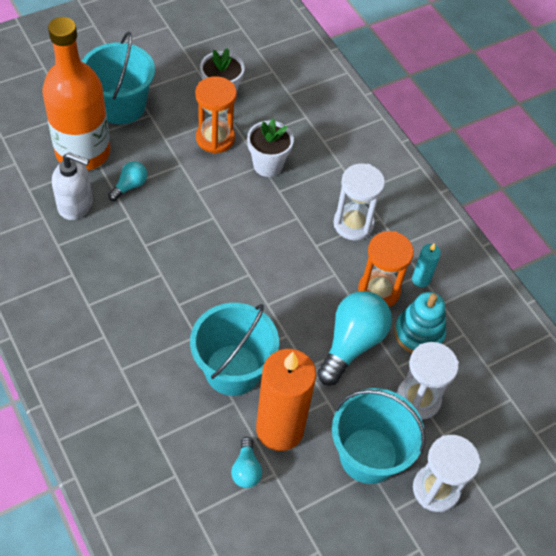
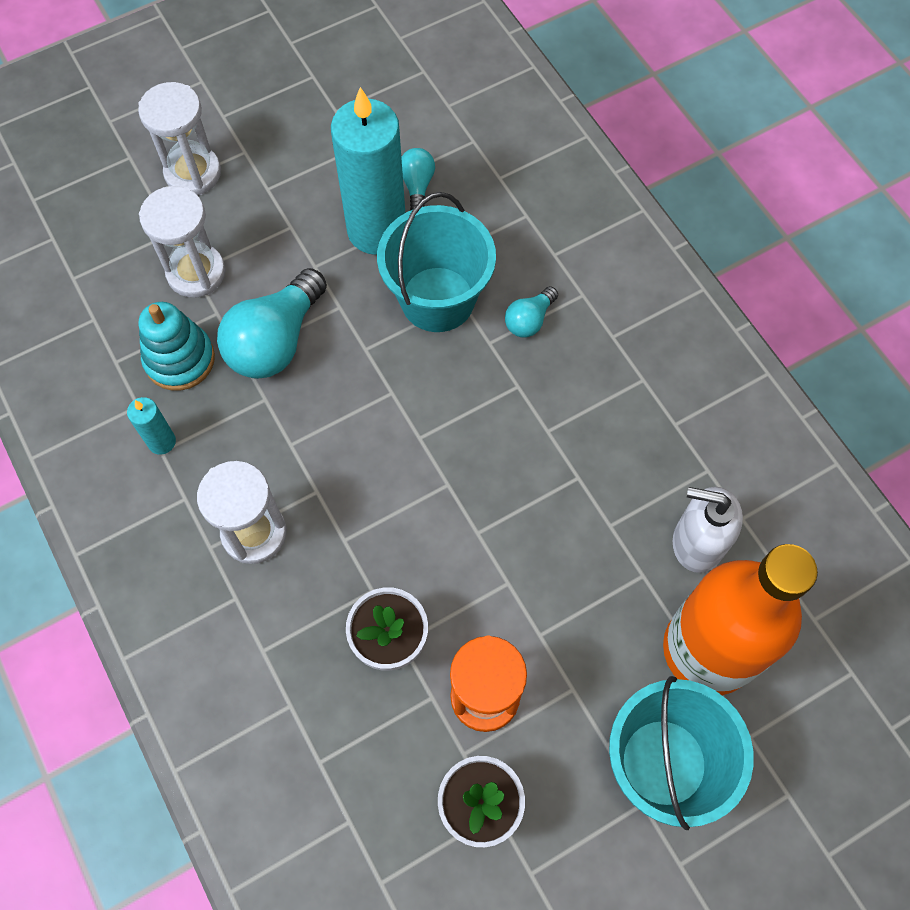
camera: 175 degrees left, 10 degrees up
(130, 186) = (618, 584): turquoise light bulb -> turquoise light bulb (529, 320)
(279, 429) = (377, 230): orange candle -> turquoise candle
(368, 455) = (269, 205): turquoise bucket -> none
(379, 290) = (228, 421): orange hourglass -> none

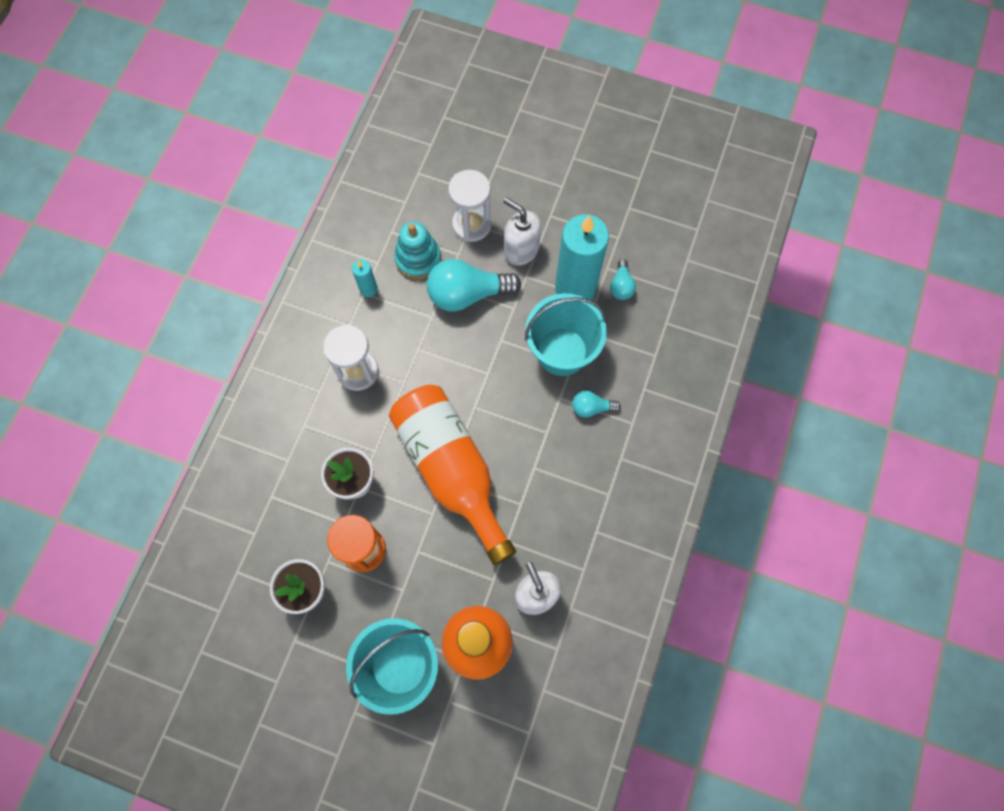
camera: 50 degrees right, 5 degrees up
(193, 173) = (526, 173): white hourglass -> none
(278, 247) = (521, 250): none -> white soap dispenser
(417, 186) = (621, 286): turquoise light bulb -> turquoise light bulb turned 135 degrees clockwise
(472, 520) = (451, 470): none -> orange bottle

